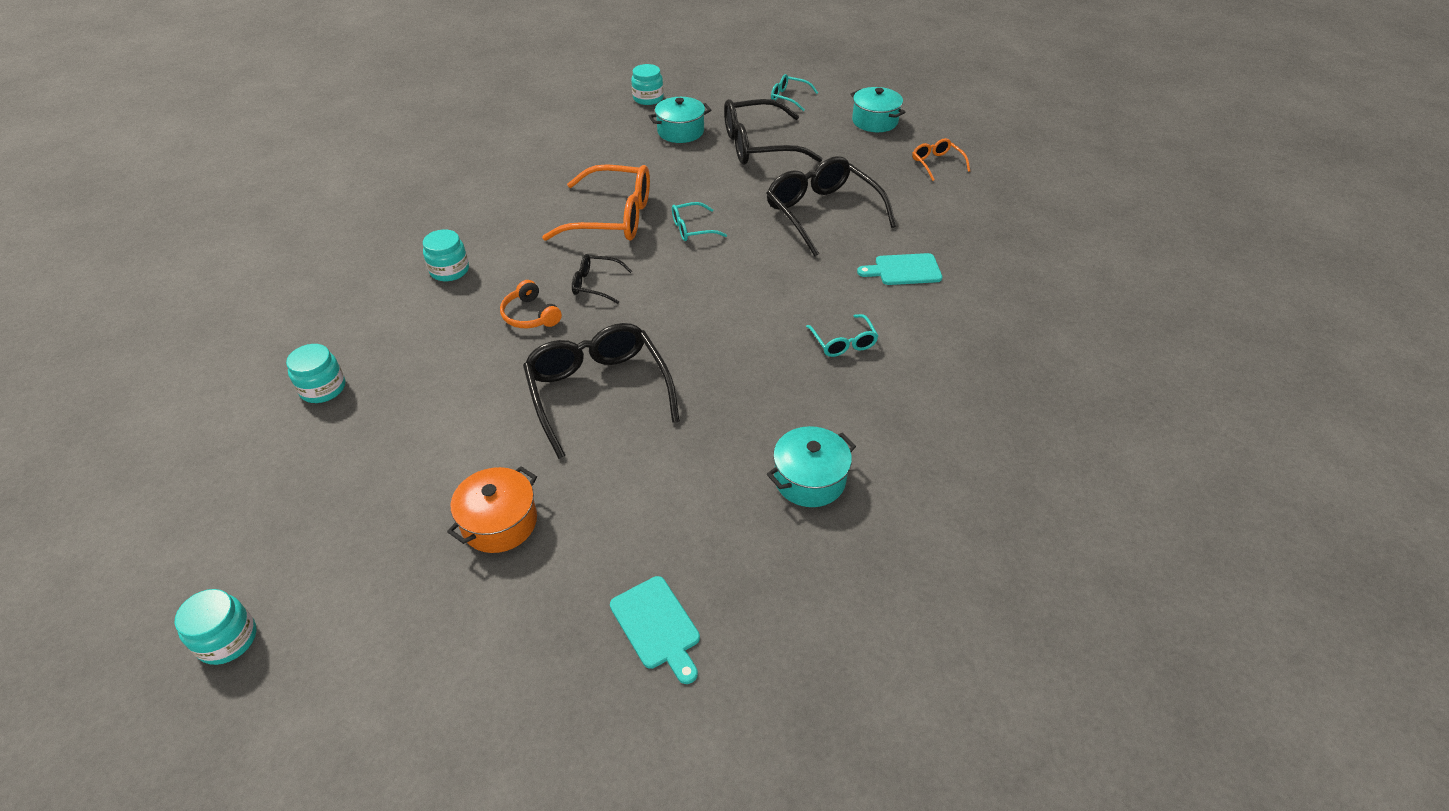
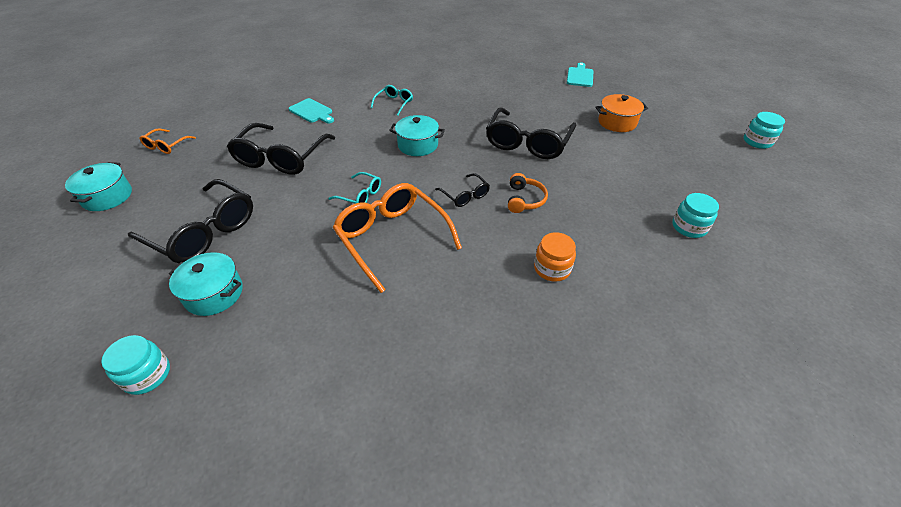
camera: 135 degrees left, 0 degrees up
(449, 270) = (552, 268): turquoise jar -> orange jar
(789, 98) = (80, 266): turquoise glasses -> none
(809, 479) = (481, 79): turquoise pot -> turquoise pot (418, 145)

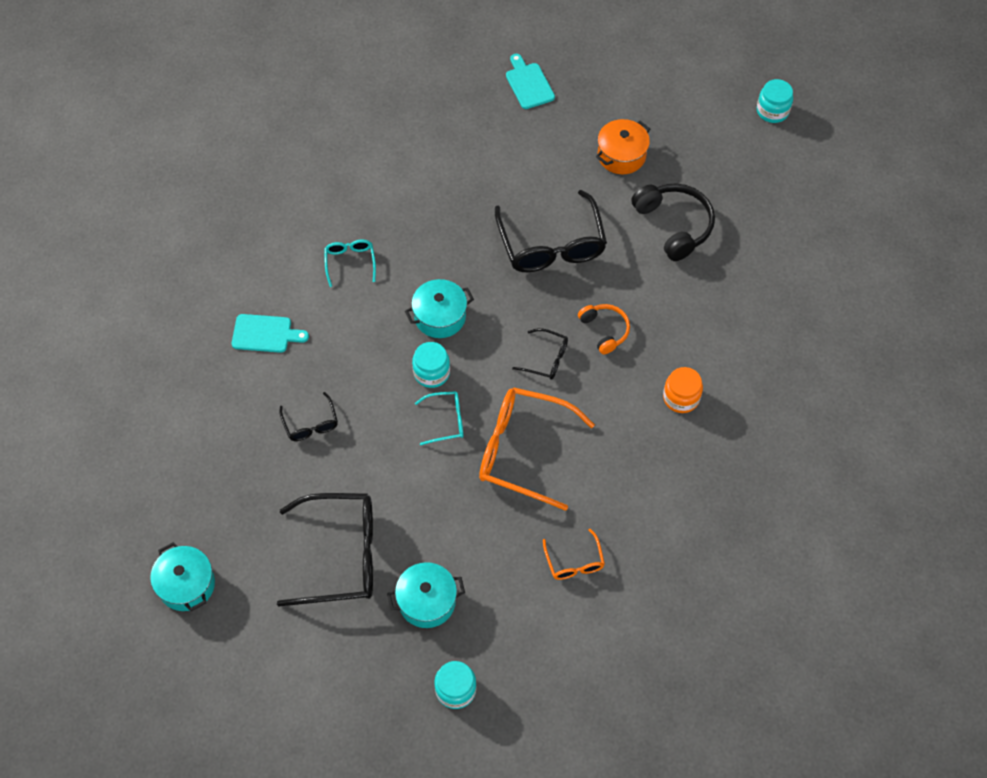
camera: 35 degrees left, 15 degrees up
(166, 146) = (156, 487): orange glasses -> orange glasses (574, 562)
(281, 158) = (310, 424): black glasses -> black glasses, size x0.49
(630, 168) = (674, 225): none -> black headphones
(689, 227) = (764, 279): turquoise jar -> turquoise jar (431, 372)

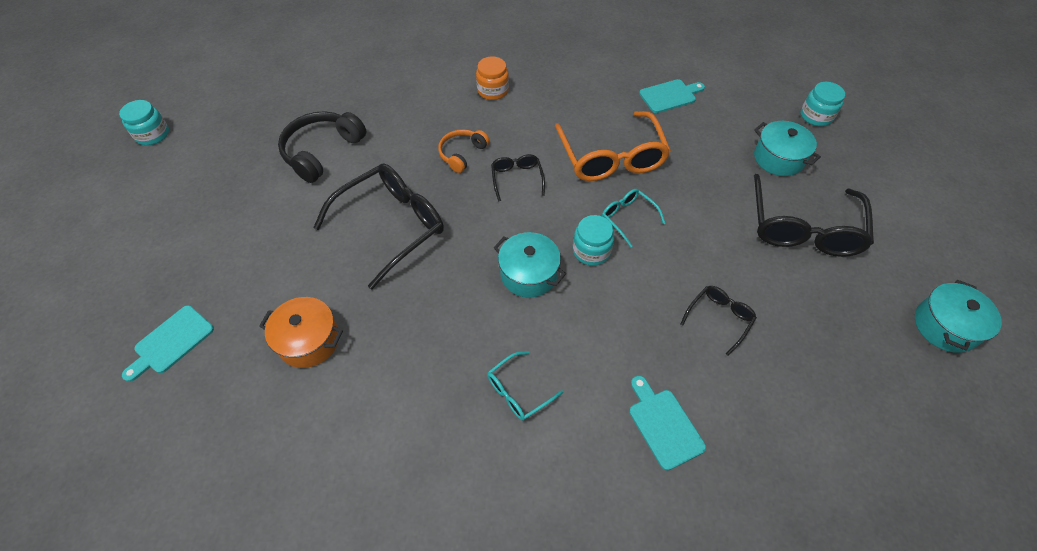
camera: 120 degrees left, 5 degrees down
(341, 555) = (803, 228): black glasses -> black glasses turned 135 degrees counterclockwise
(574, 562) = (669, 96): orange glasses -> turquoise cutting board
(621, 155) = (252, 218): orange pot -> orange pot (309, 340)

